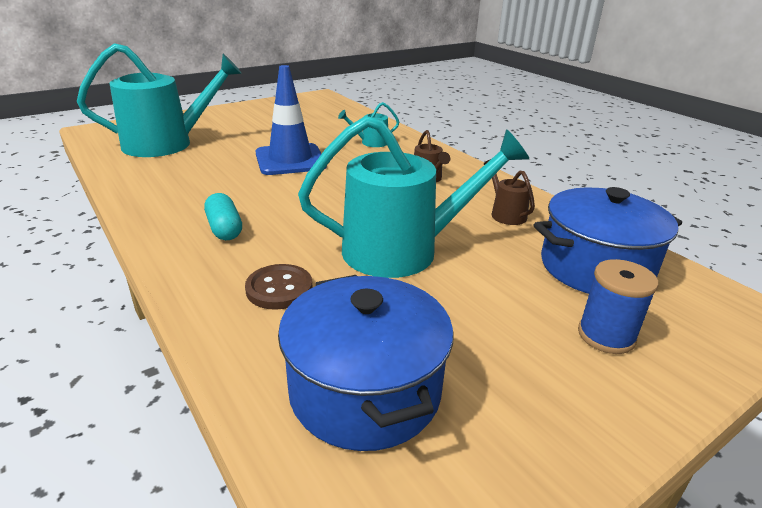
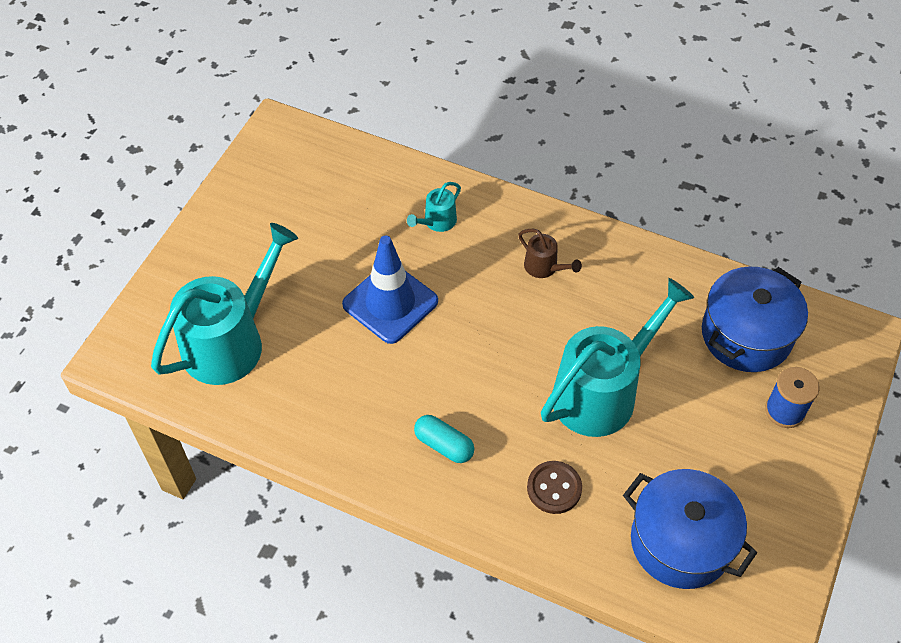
camera: 30 degrees left, 25 degrees up
(506, 214) = (645, 293): brown watering can -> none

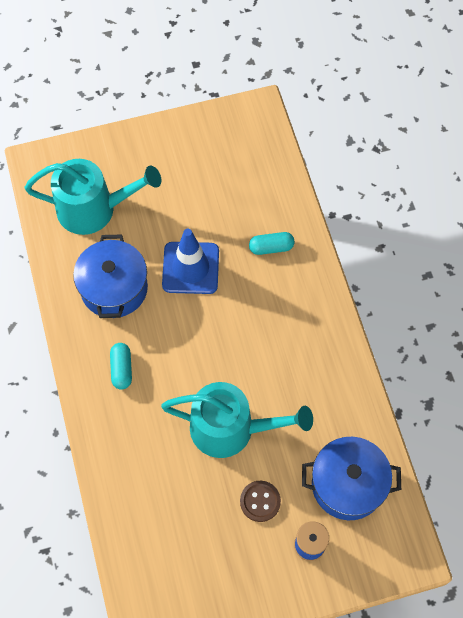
camera: 50 degrees right, 10 degrees up
(437, 222) = (271, 247): turquoise watering can -> turquoise capsule
(544, 267) = (292, 331): brown watering can -> none
(554, 488) = (143, 448): brown button -> brown button (260, 501)
(680, 542) = (165, 543): blue pot -> blue pot (114, 288)

